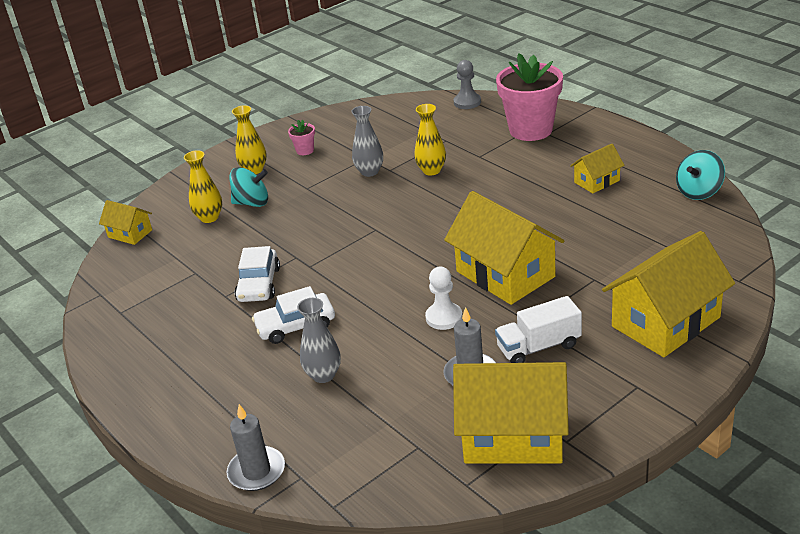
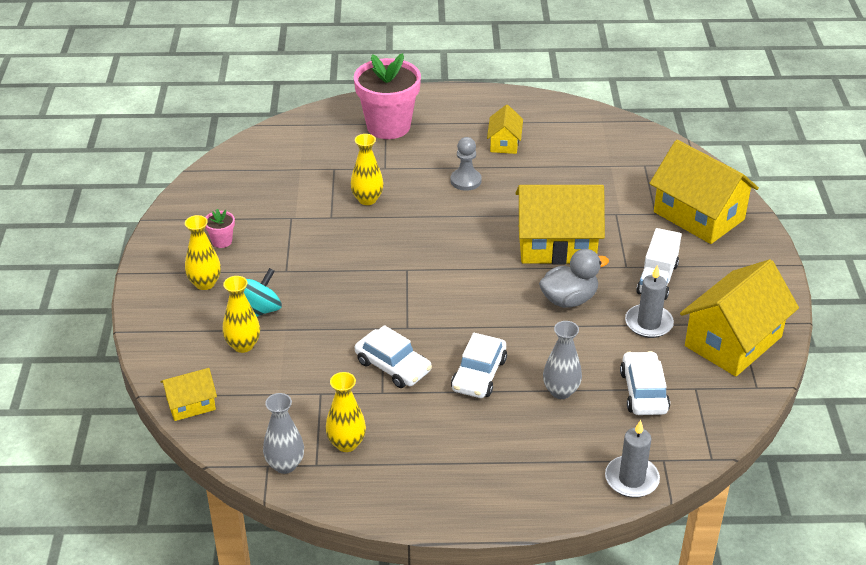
camera: 55 degrees left, 5 degrees up
(154, 312) = (346, 443): none -> yellow vase
(369, 172) = (317, 228): grey vase -> grey vase (285, 465)
(376, 419) = (643, 391): none -> white car
(444, 317) = (569, 299): white pawn -> grey duck
(467, 102) = (294, 127): grey pawn -> grey pawn (465, 181)
(665, 322) = (698, 216): yellow house -> yellow house turned 45 degrees counterclockwise
(699, 192) = (581, 116): turquoise spinning top -> none

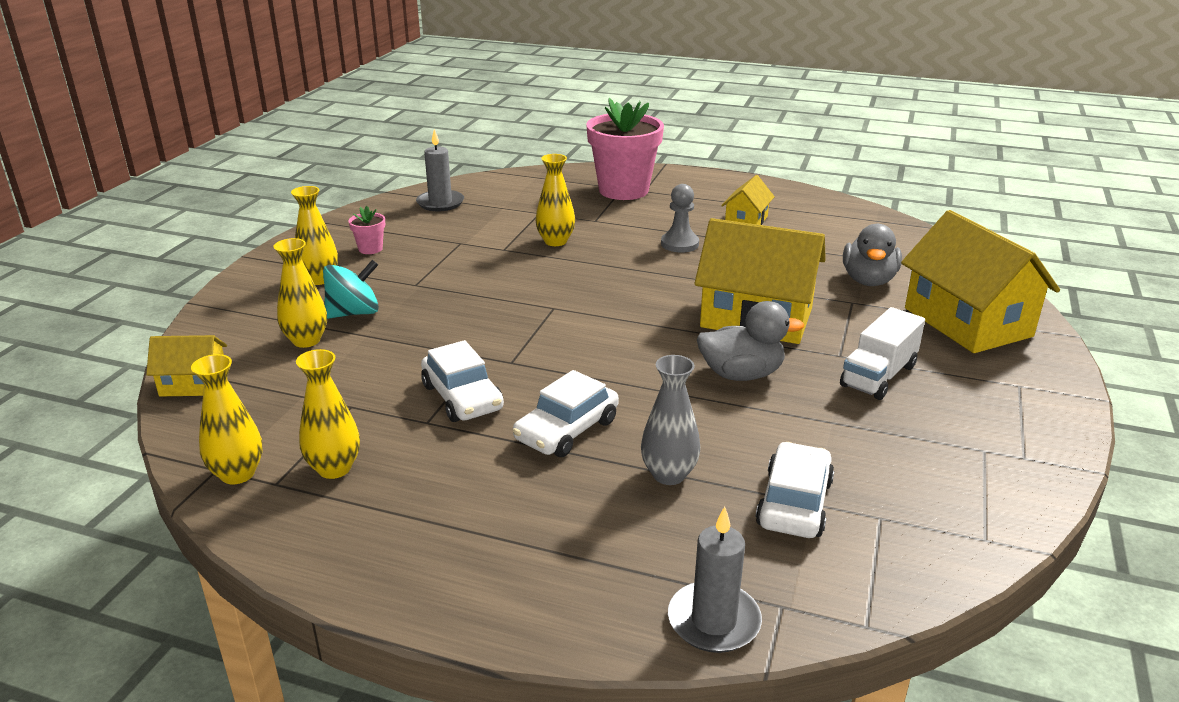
camera: 20 degrees right, 10 degrees down
(285, 465) = (237, 474): grey vase -> yellow vase
(619, 189) = (868, 280): none -> grey duck
(648, 323) = (842, 422): grey candle -> grey candle (440, 203)
(733, 341) = (966, 470): yellow house -> none

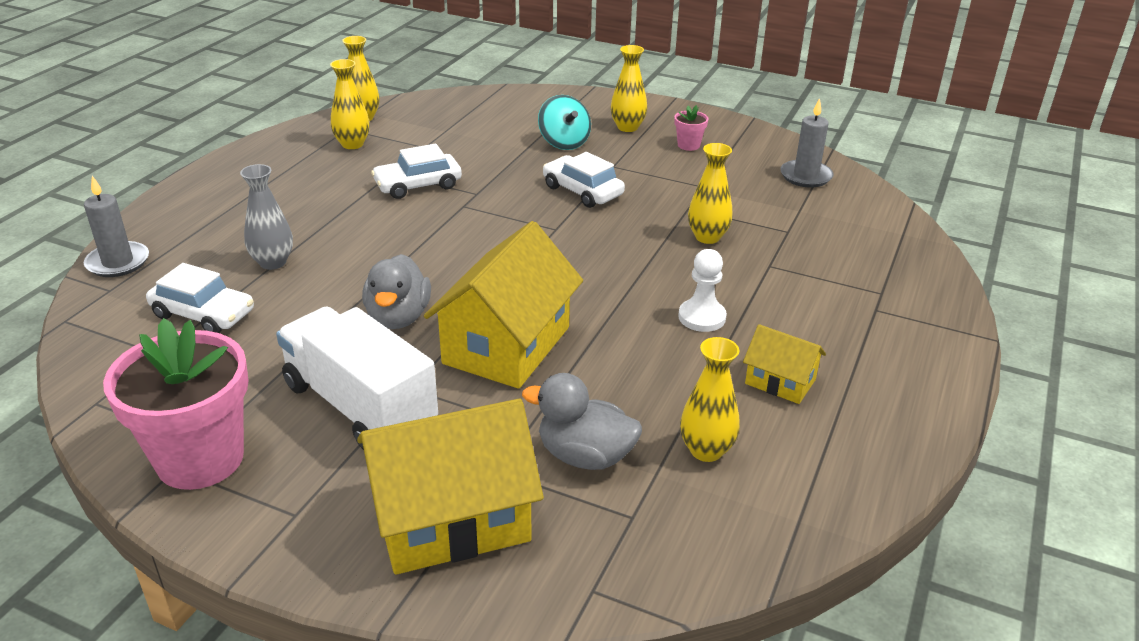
camera: 95 degrees right, 5 degrees up
(194, 384) = (474, 97): yellow house -> none
(306, 340) = (523, 128): yellow vase -> yellow vase (706, 450)
(566, 430) = (353, 224): white car -> white car (582, 191)
(623, 190) = (872, 293): pink flower pot -> pink flower pot (200, 459)
(679, 244) = (702, 317): grey pawn -> white pawn
(878, 376) = (360, 406): white truck -> white truck, size x1.57

